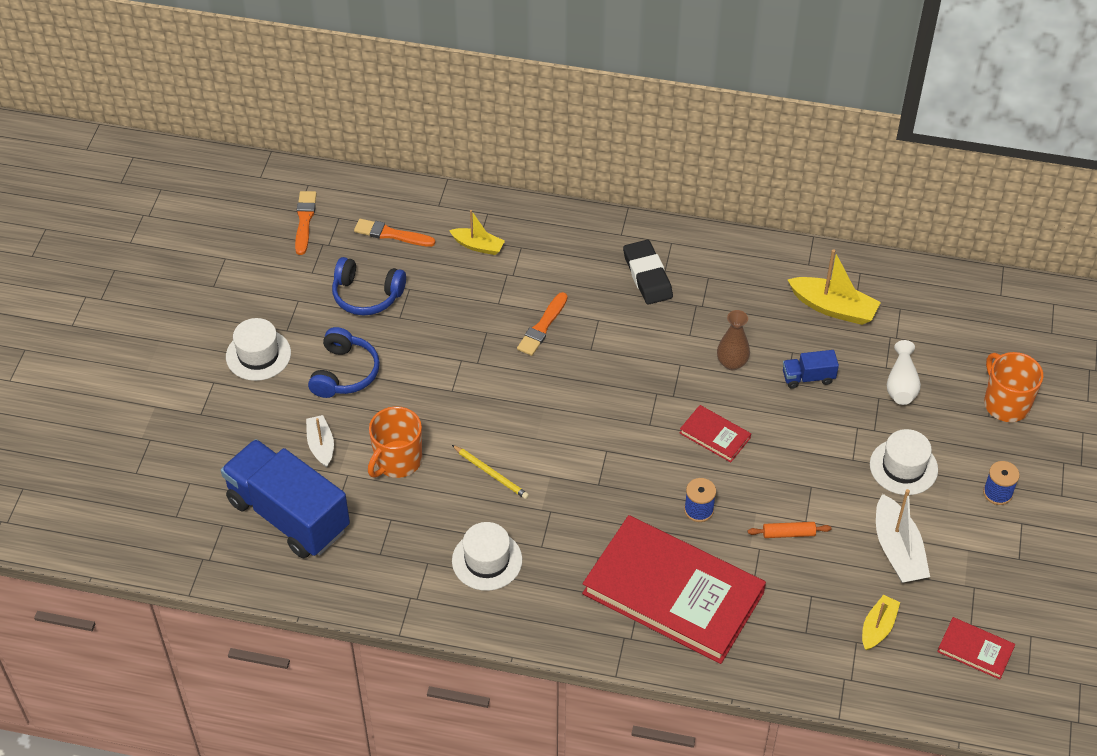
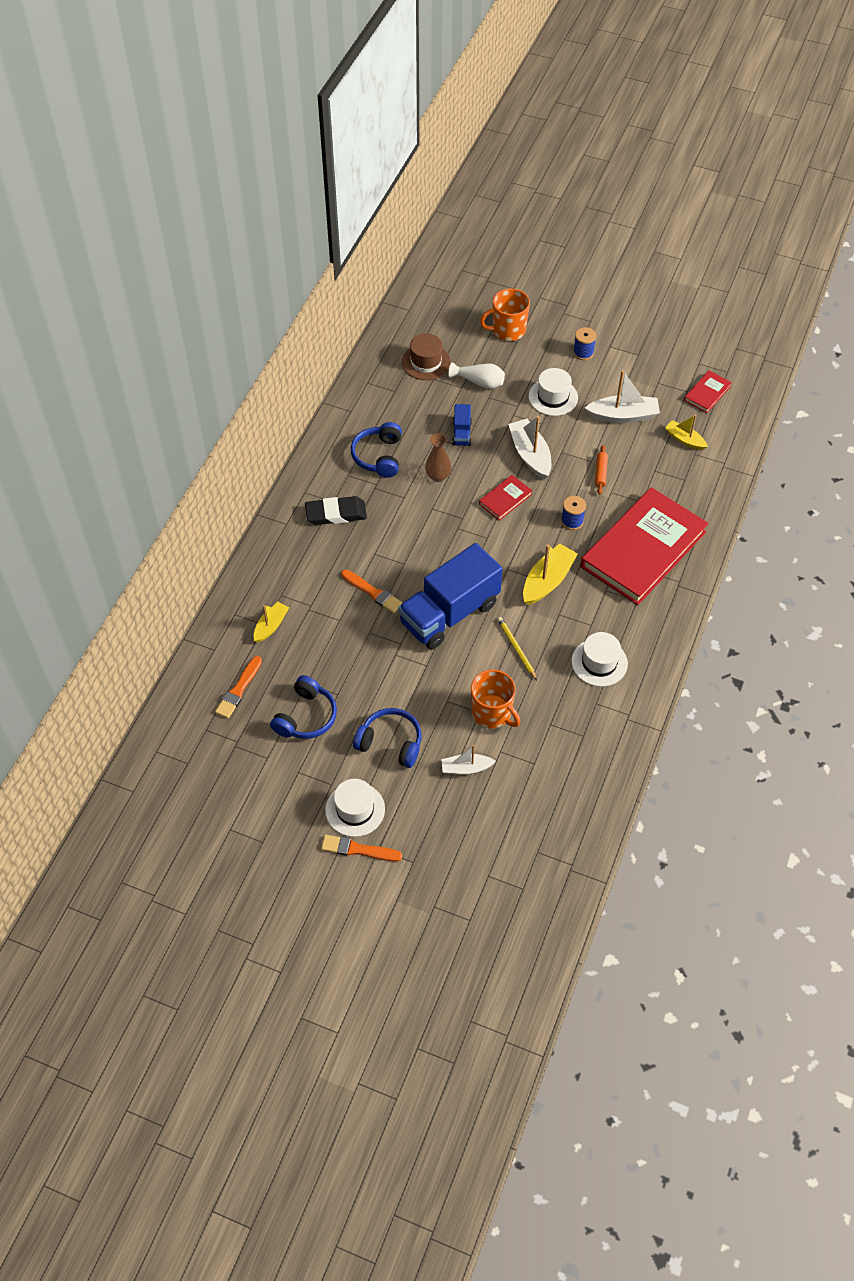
camera: 80 degrees left, 5 degrees up
(288, 515) = (535, 799): blue truck -> blue truck (449, 613)
(304, 220) = (201, 758): orange brush -> orange brush (358, 849)
(491, 473) = (516, 648): yellow pencil -> yellow pencil turned 75 degrees counterclockwise
(745, 301) = (378, 456): none -> blue headphones
(795, 453) = (530, 454): none -> white boat
(833, 308) = (398, 405): yellow boat -> yellow boat (547, 581)
(915, 325) = (426, 362): none -> brown hat

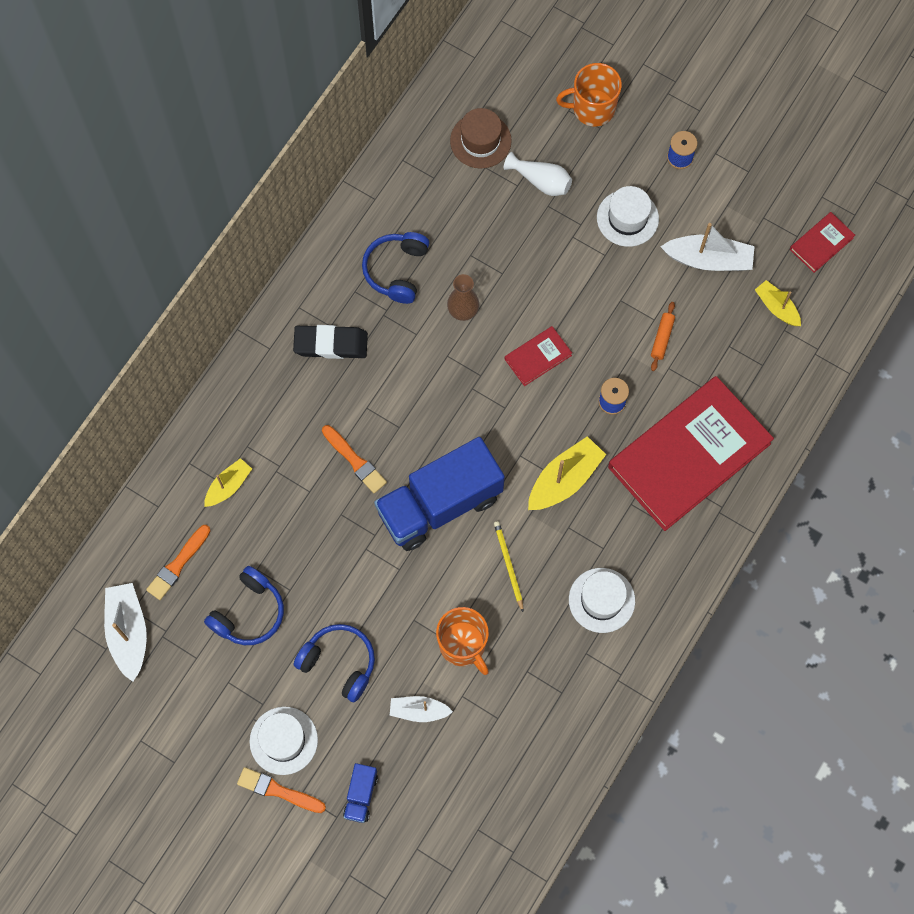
camera: 10 degrees right, 15 degrees up
(461, 433) = (504, 253): blue truck -> blue truck (361, 795)
(530, 454) = (581, 298): white boat -> white boat (128, 632)

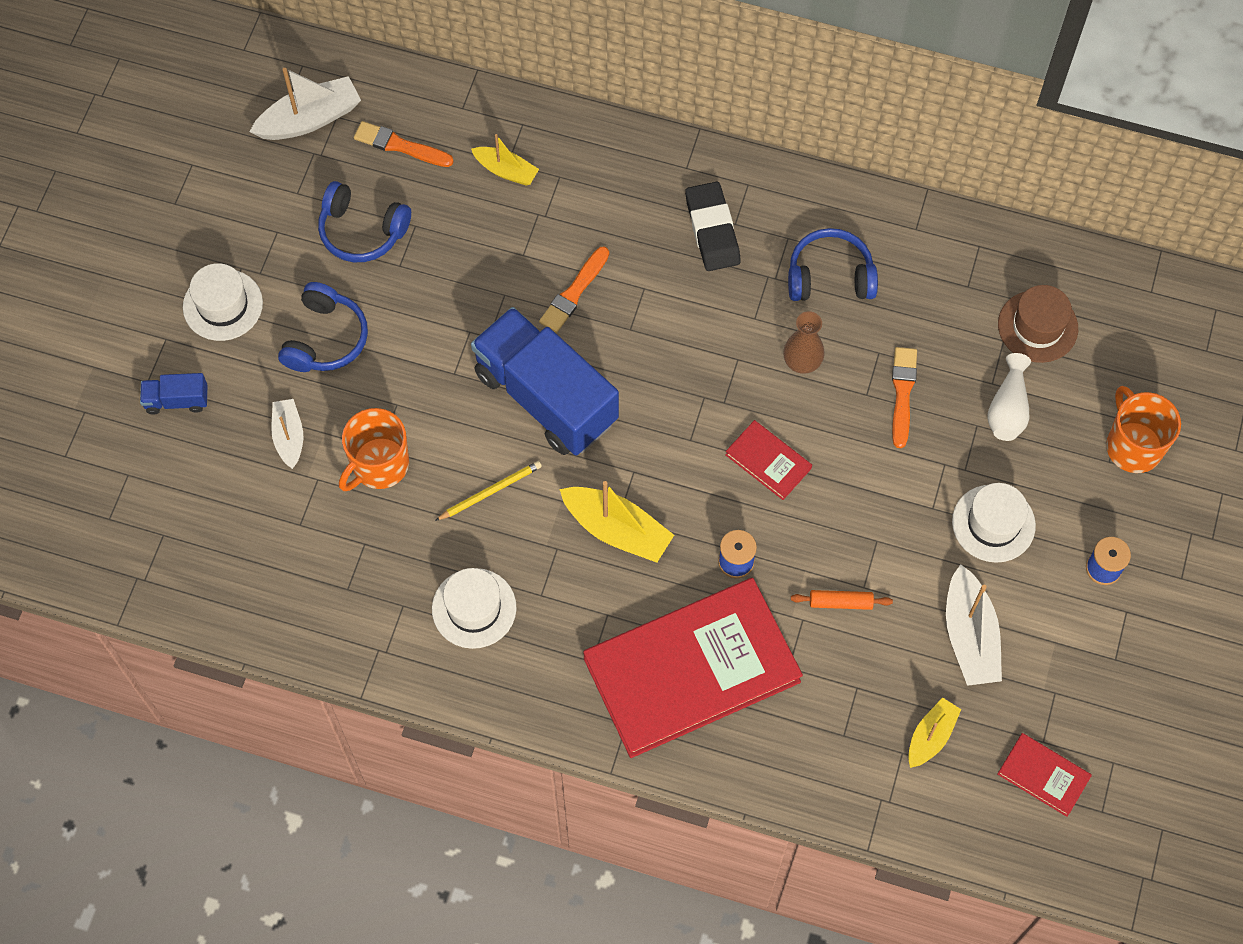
camera: 75 degrees right, 5 degrees down
(278, 791) = (164, 314): orange brush -> orange brush (902, 393)
(689, 455) = (691, 670): red book -> red book turned 60 degrees counterclockwise

